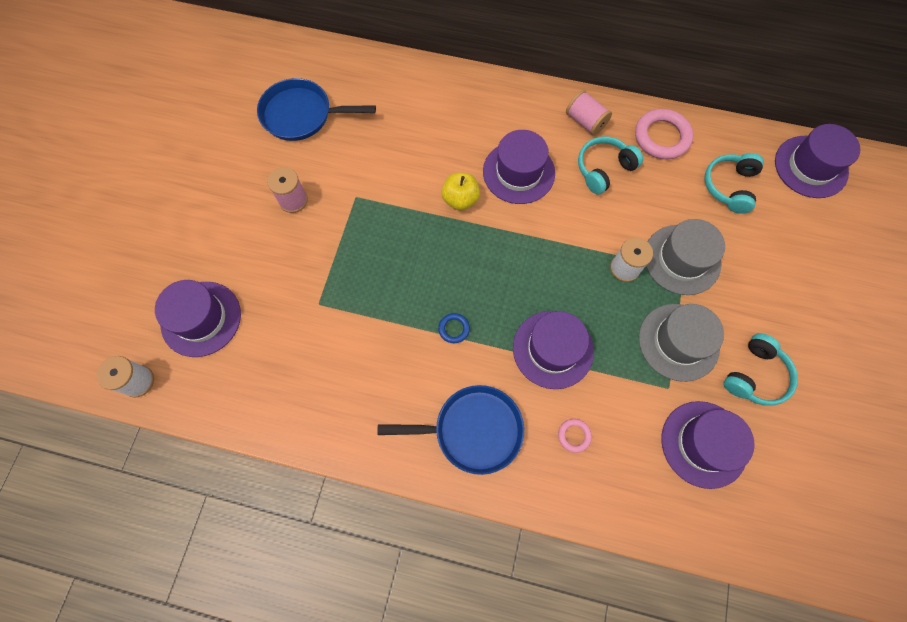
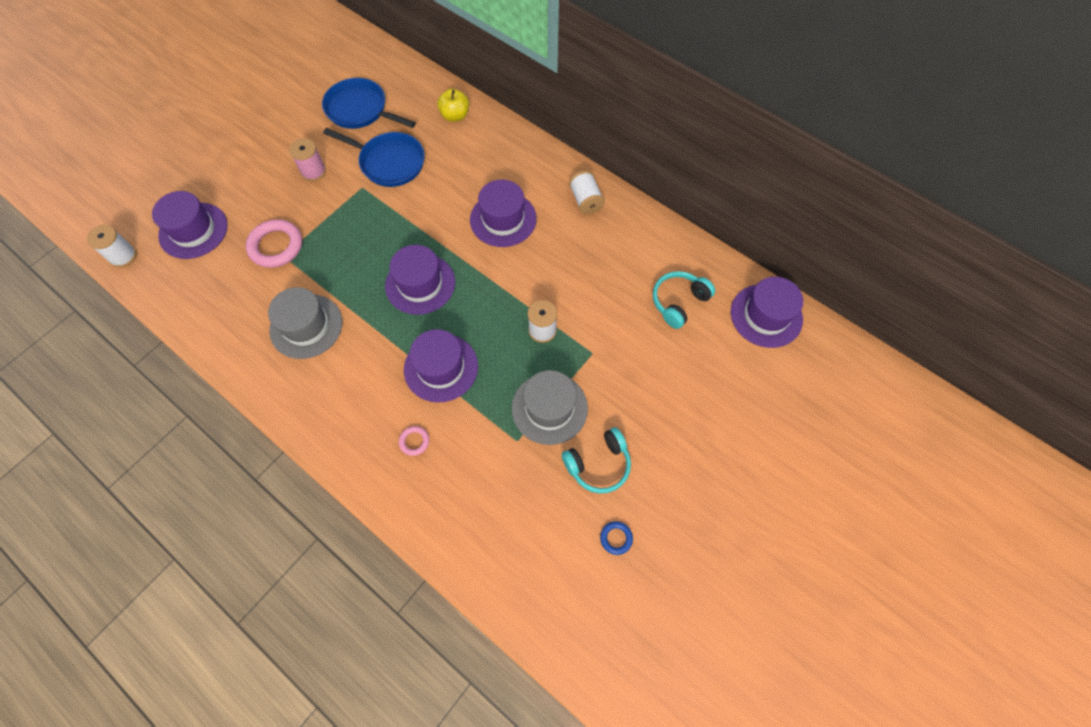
camera: 25 degrees right, 5 degrees down
(454, 329) = (373, 318): blue ring -> blue ring (616, 538)
(460, 199) = (442, 222): yellow apple -> yellow apple (455, 116)
(472, 430) = (338, 400): blue pan -> blue pan (389, 162)
(585, 121) = (585, 200): pink spool -> white spool
(603, 169) = (576, 244): turquoise headphones -> none
(661, 137) = (644, 238): pink ring -> pink ring (276, 246)
(682, 259) = (596, 344): grey hat -> grey hat (306, 326)
(703, 444) = (517, 498): purple hat -> purple hat (420, 284)

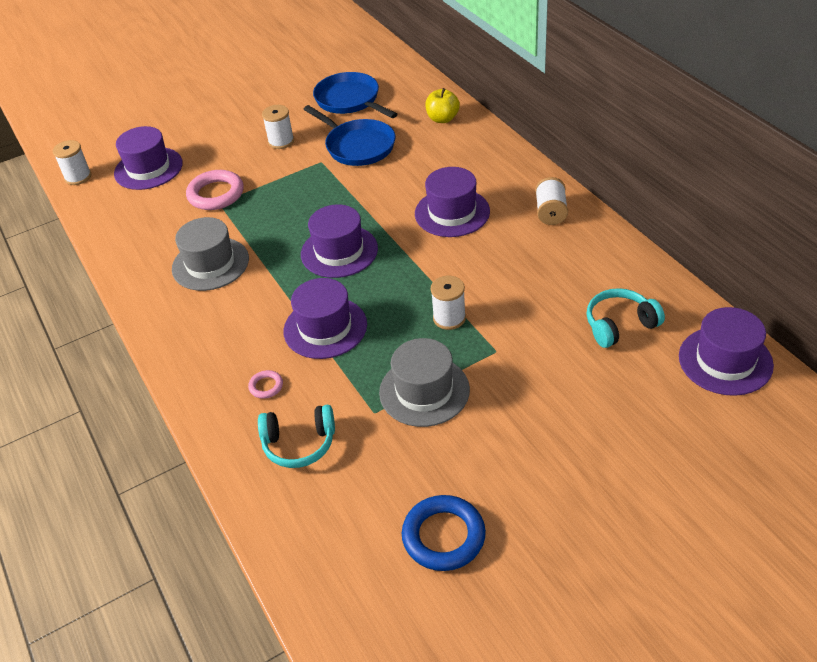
camera: 25 degrees right, 20 degrees down
(313, 171) = (281, 141): pink spool -> white spool
(598, 464) = (455, 458): turquoise headphones -> turquoise headphones (299, 444)
(616, 538) = (443, 536): blue ring -> blue ring, size x2.05

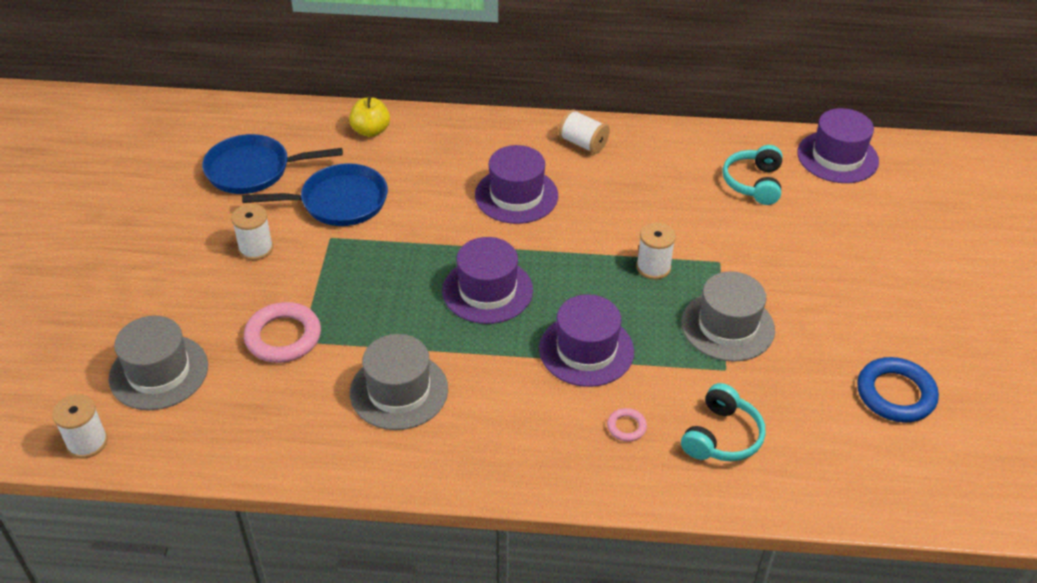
camera: 60 degrees left, 0 degrees up
(148, 168) = (159, 372): purple hat -> grey hat

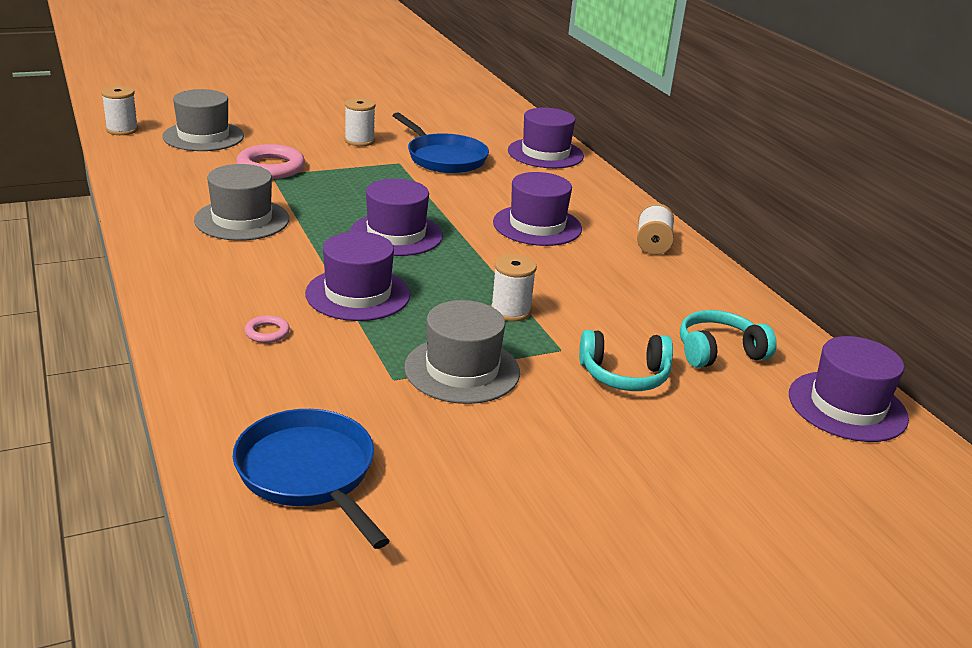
camera: 60 degrees right, 15 degrees down
(253, 170) = (446, 124): blue pan -> blue pan (309, 473)
(371, 131) = (545, 153): yellow apple -> purple hat
(722, 436) = (289, 392): turquoise headphones -> turquoise headphones (624, 375)
(895, 394) = (448, 515): blue ring -> none

